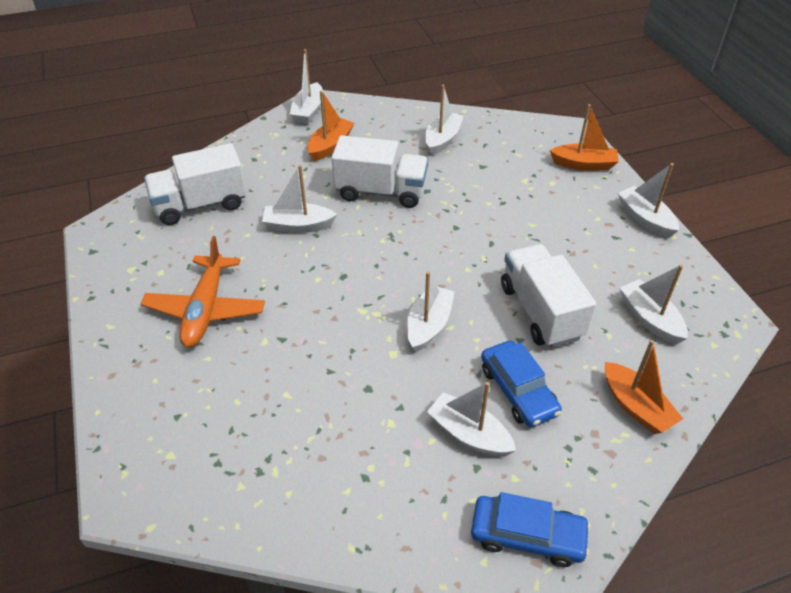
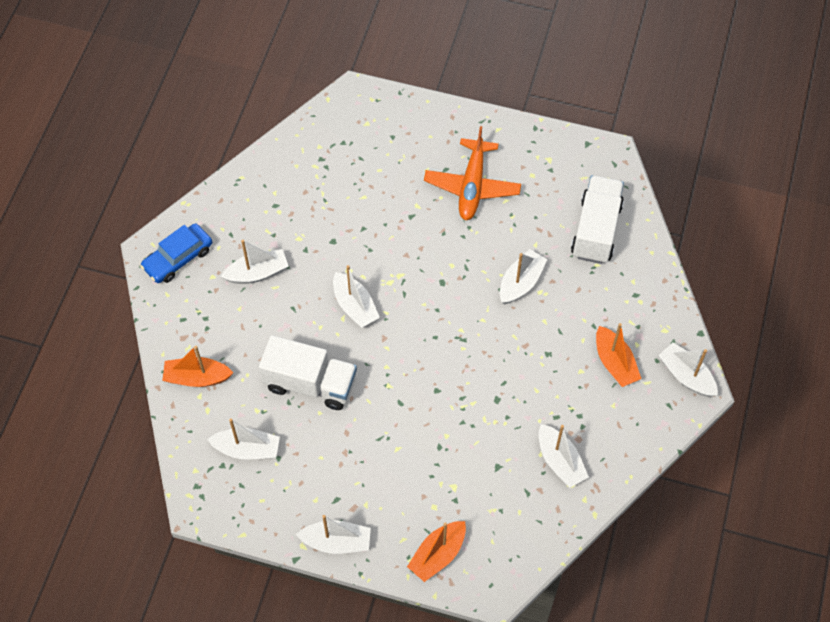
camera: 125 degrees right, 15 degrees up
(206, 309) = (472, 186): orange plane -> orange plane turned 120 degrees counterclockwise
(381, 191) = (520, 364): white truck -> none
(518, 390) = (263, 321): blue car -> none

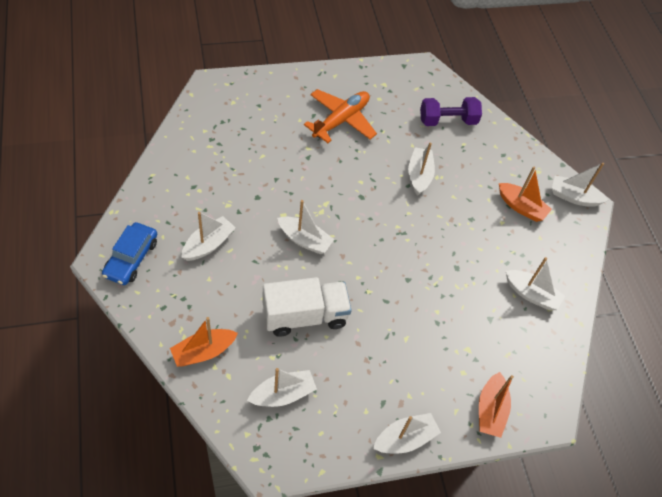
camera: 35 degrees left, 5 degrees down
(472, 186) = (341, 120): orange plane -> orange plane turned 120 degrees counterclockwise
(596, 230) = (447, 120): white truck -> purple dumbbell

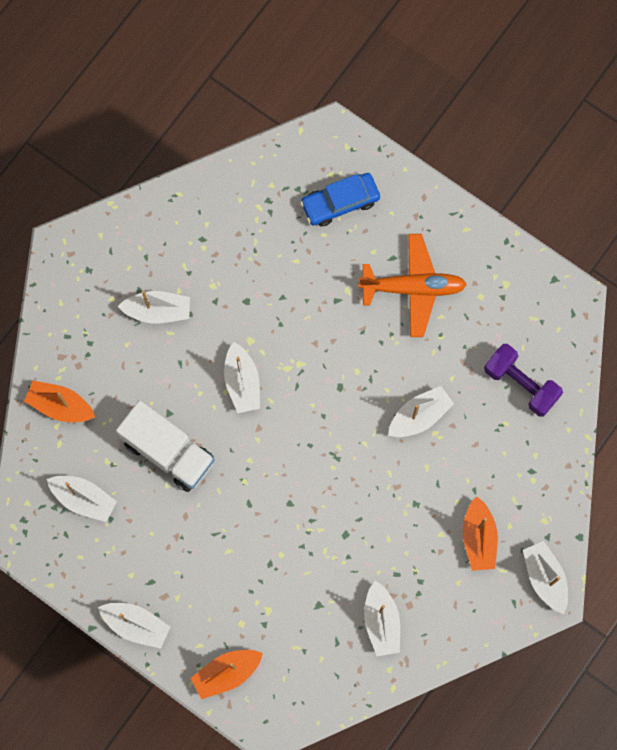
camera: 55 degrees right, 20 degrees up
(131, 258) = (84, 266): blue car -> blue car (340, 202)

